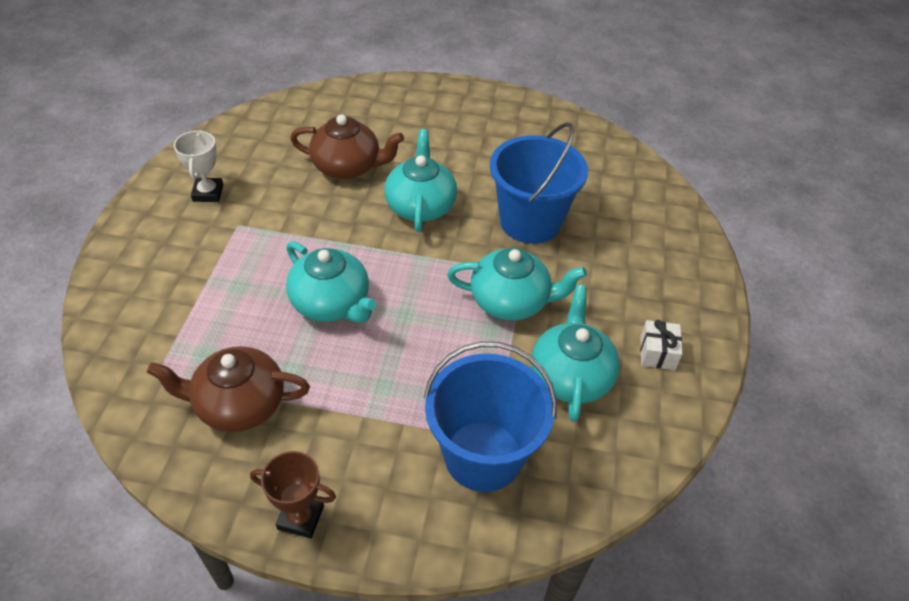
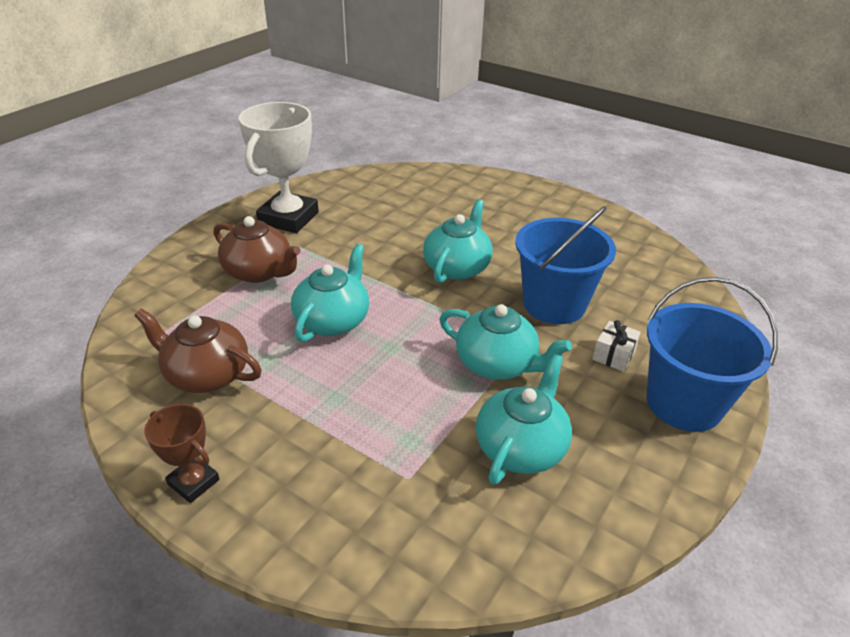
camera: 25 degrees right, 10 degrees down
(208, 193) = (288, 218): white trophy -> white trophy, size x1.96
(331, 303) = (333, 320): turquoise teapot -> turquoise teapot turned 135 degrees counterclockwise
(348, 167) = (412, 225): brown teapot -> brown teapot (259, 272)
(483, 455) = (390, 489): blue bucket -> blue bucket (683, 403)
(657, 353) = (628, 455): white gift -> white gift (613, 355)

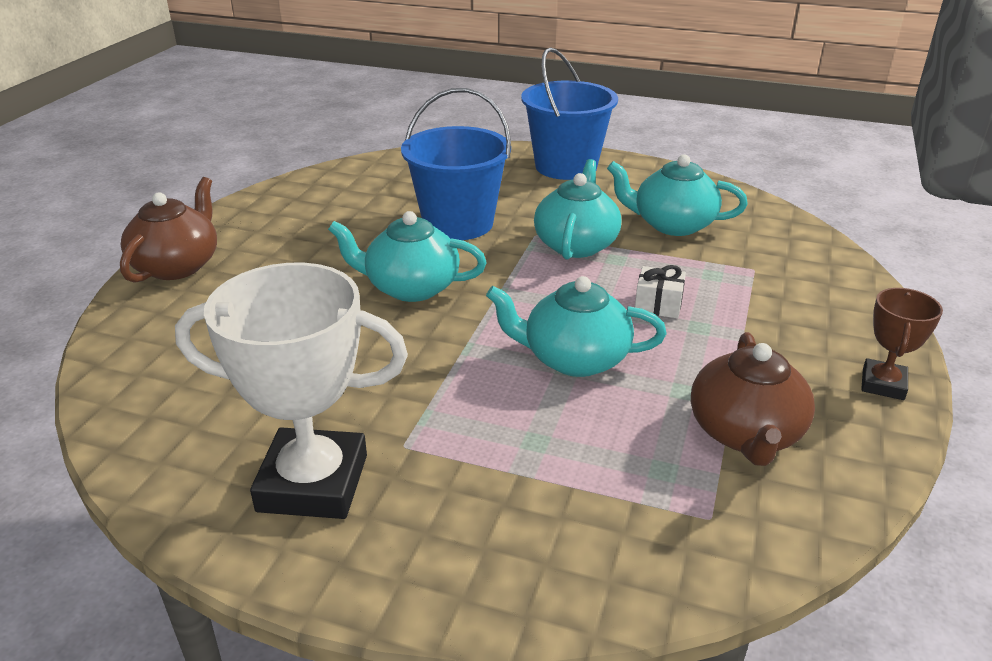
camera: 105 degrees left, 5 degrees down
(259, 272) = (500, 463): brown teapot -> brown teapot (177, 266)
(613, 355) = (523, 193): white gift -> white gift (658, 305)

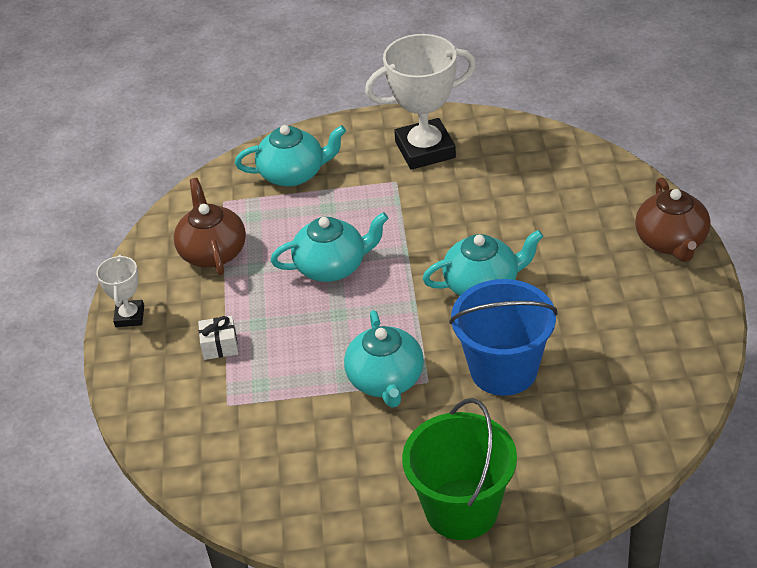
camera: 160 degrees right, 10 degrees up
(566, 166) = (461, 509): blue bucket -> green bucket
(658, 305) = (293, 334): white gift -> white gift (220, 346)
(672, 224) = (312, 442): turquoise teapot -> turquoise teapot (293, 174)
(883, 384) = (129, 316): brown trophy -> white trophy

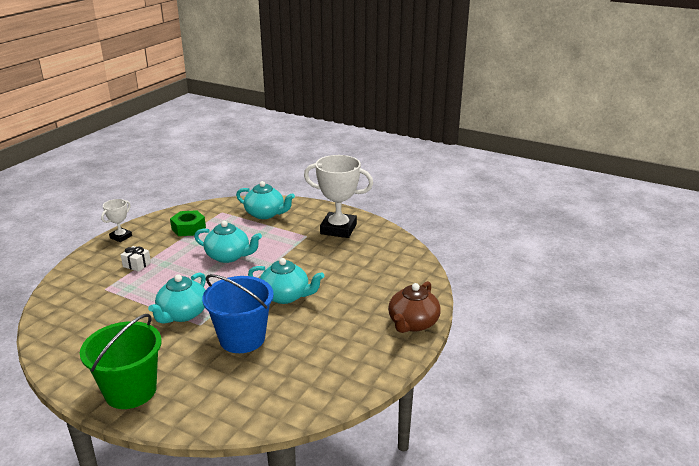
camera: 30 degrees right, 15 degrees down
(212, 252) = (188, 228): brown teapot -> green nut

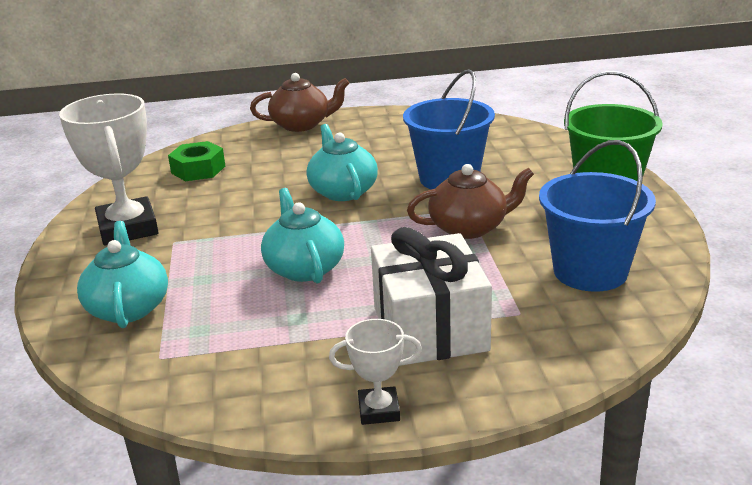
camera: 125 degrees left, 0 degrees up
(89, 324) = (590, 271): none -> blue bucket
(137, 265) = (430, 328): white gift -> white gift, size x2.49
(182, 314) = (469, 228): turquoise teapot -> brown teapot
(188, 228) = (261, 354): green nut -> green nut (198, 169)

